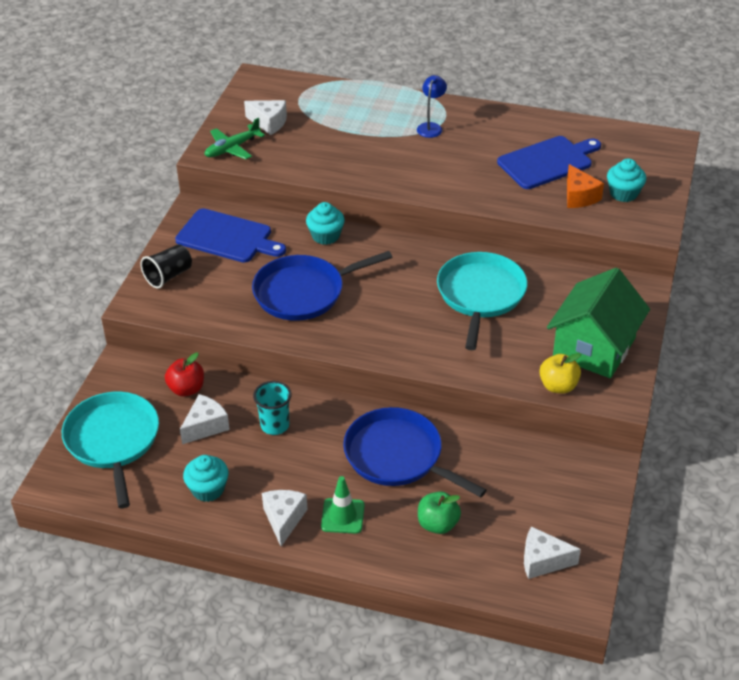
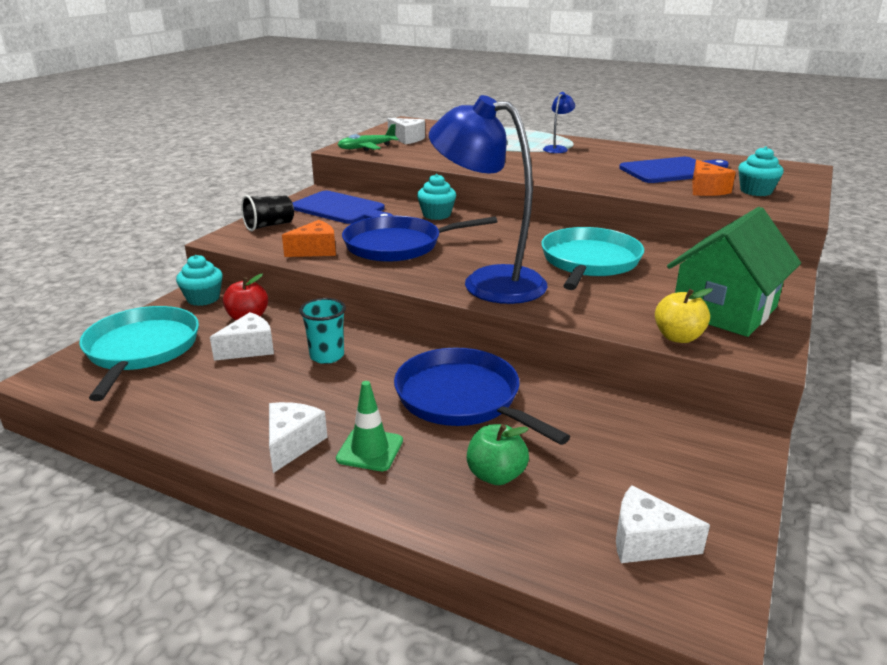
camera: 10 degrees right, 15 degrees down
(208, 489) = (217, 403): turquoise cupcake -> turquoise cupcake (203, 298)
(230, 310) = (315, 250): none -> orange cheese
(398, 336) = (488, 282): none -> blue lamp

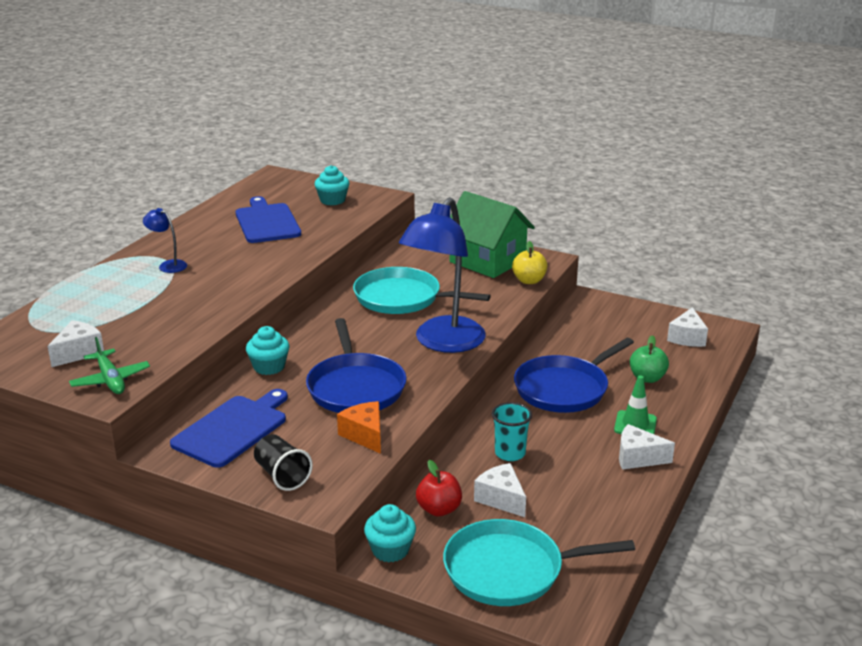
camera: 90 degrees left, 0 degrees up
(706, 190) = (325, 216): orange cheese -> none

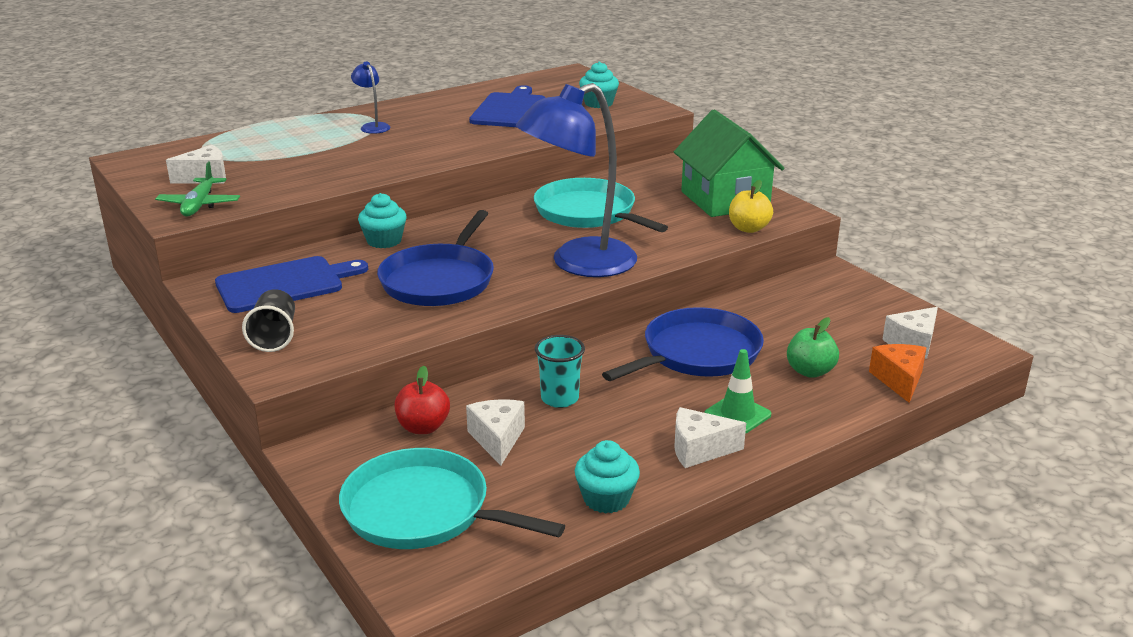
camera: 30 degrees right, 0 degrees up
(365, 435) = (393, 325): orange cheese -> orange cheese (899, 380)
(390, 550) = (332, 448): turquoise cupcake -> turquoise cupcake (606, 499)
(564, 388) = (697, 354): blue pan -> blue pan turned 150 degrees clockwise
(637, 458) = (699, 450): white cheese -> white cheese turned 45 degrees counterclockwise

